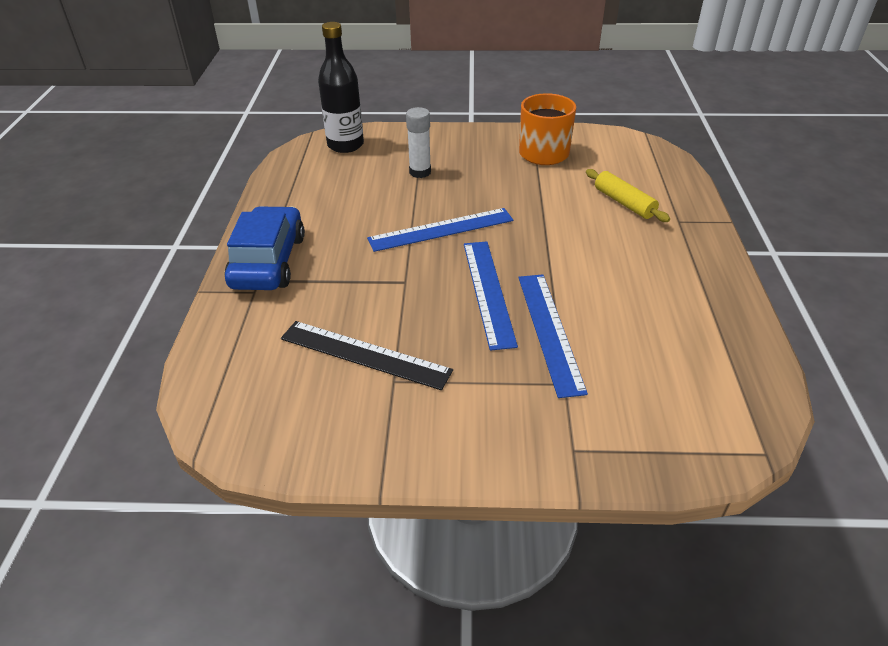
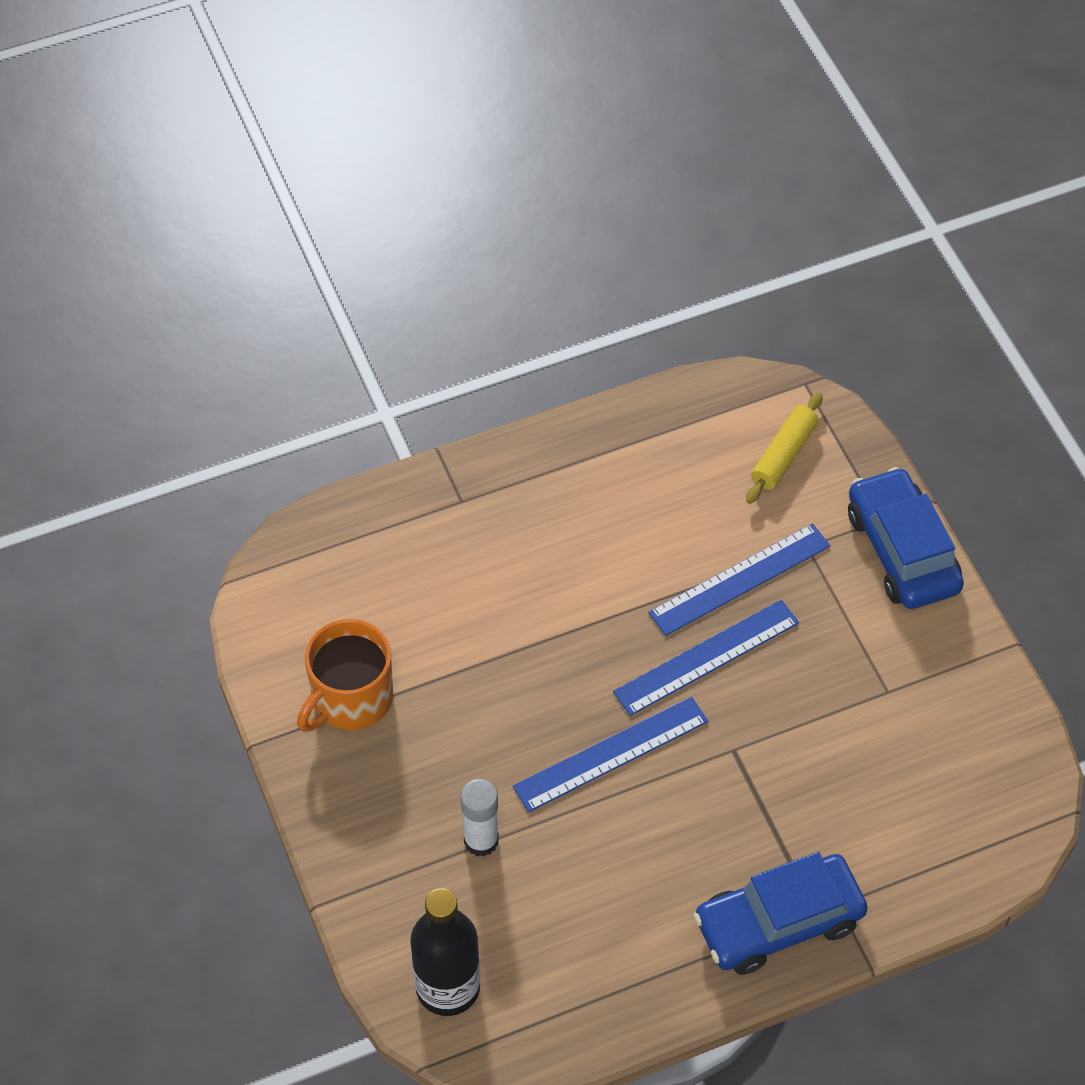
camera: 115 degrees left, 15 degrees up
(364, 354) = (869, 734): black ruler -> none
(441, 229) = (611, 753): blue ruler -> blue ruler turned 75 degrees counterclockwise
(530, 448) = (901, 551): none -> blue car
(624, 203) = (447, 567): yellow rolling pin -> yellow rolling pin (783, 455)

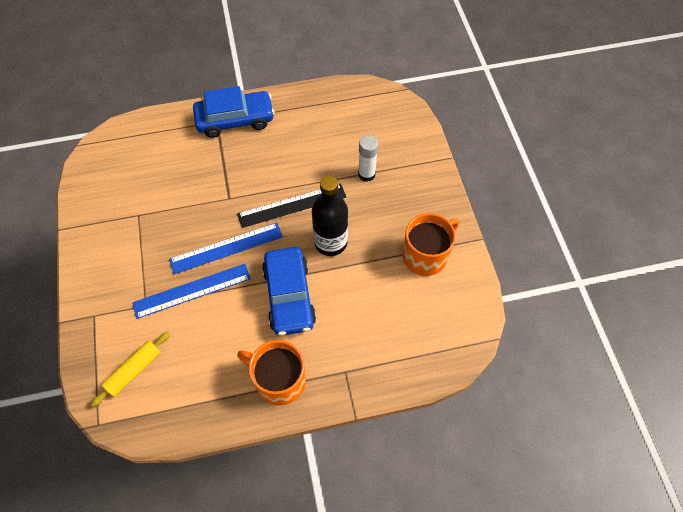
camera: 170 degrees left, 5 degrees up
(448, 987) = (392, 116): black bottle -> black bottle (330, 242)
(559, 475) = (279, 380): none -> orange mug
(611, 753) = (292, 205): blue ruler -> black ruler
(901, 551) = (92, 293): blue car -> blue car (289, 296)

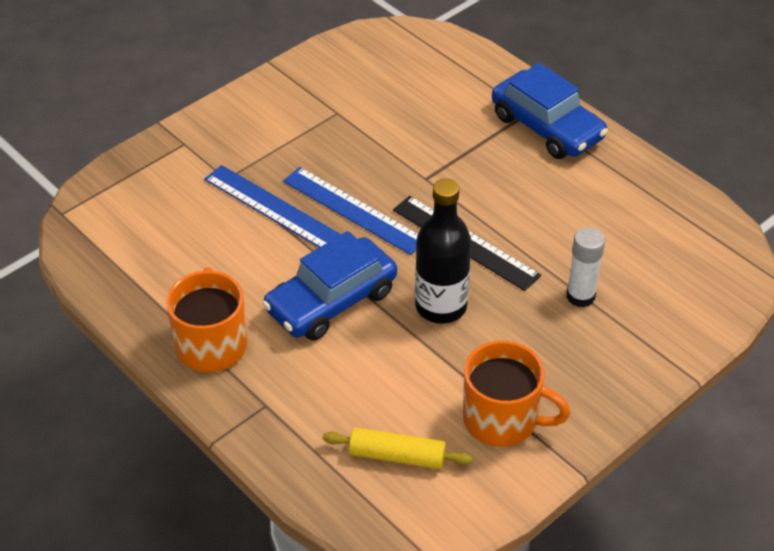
camera: 60 degrees right, 15 degrees down
(134, 370) = (141, 210): yellow rolling pin -> yellow rolling pin (397, 456)

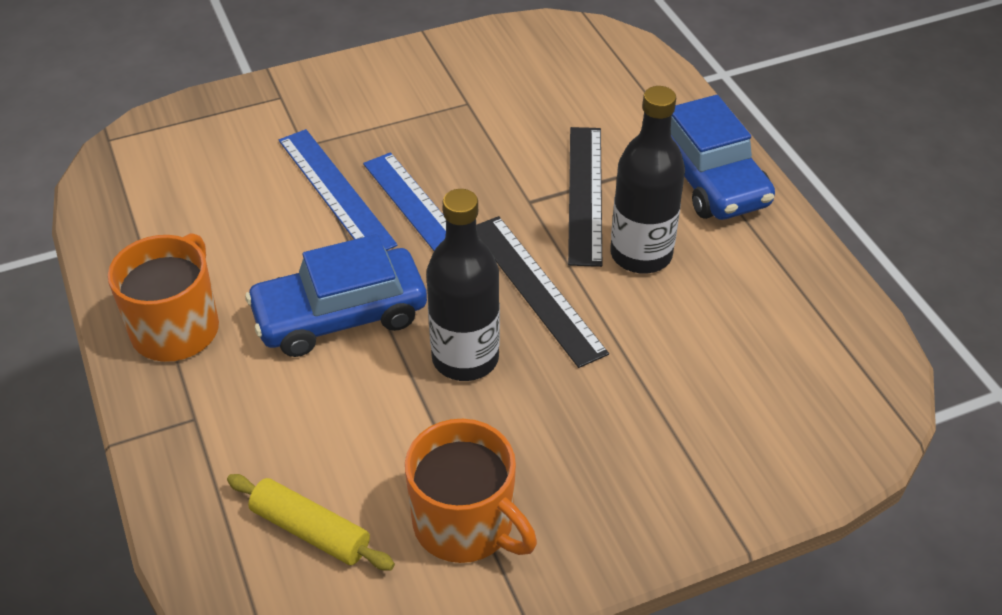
camera: 20 degrees right, 0 degrees up
(464, 162) = (585, 194): none -> black ruler
(527, 197) = (641, 254): none -> black bottle
(580, 296) = (646, 394): white glue stick -> none

